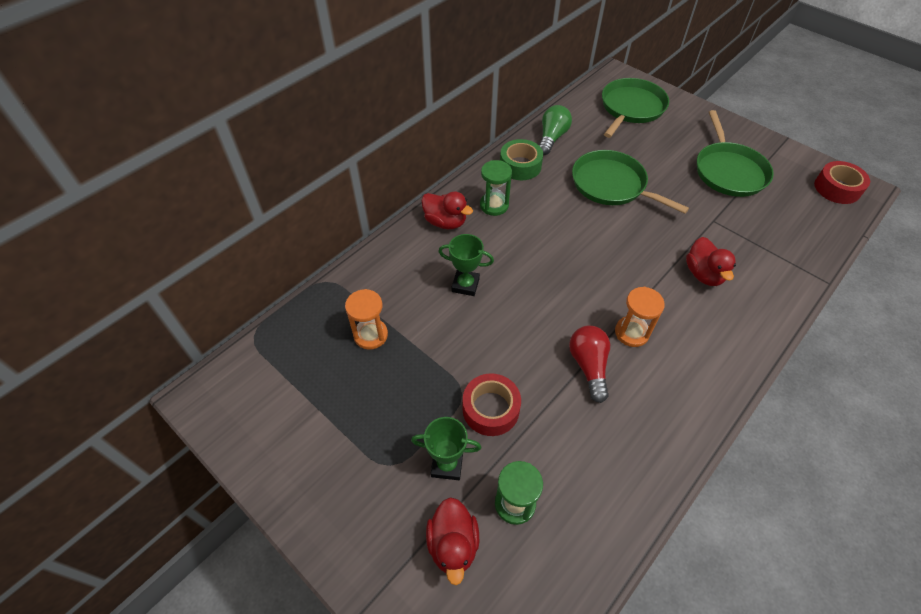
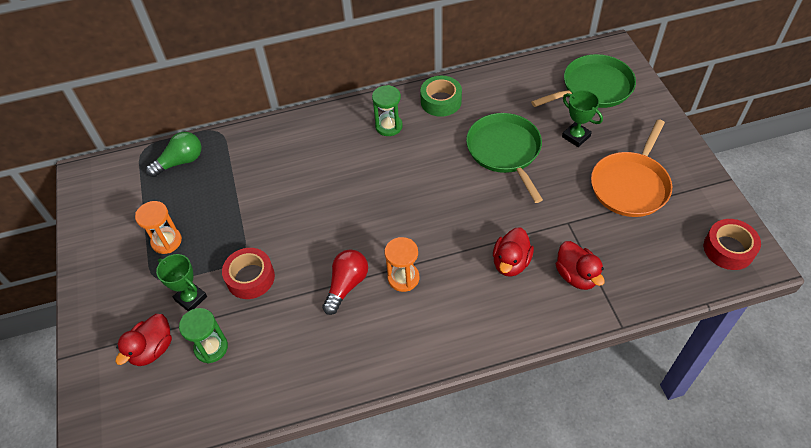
camera: 35 degrees right, 0 degrees up
(370, 335) = (216, 185): orange hourglass -> orange hourglass (166, 241)
(445, 222) = (339, 123): red duck -> red duck (576, 276)
(465, 285) = (311, 180): green trophy -> green trophy (576, 136)
(552, 138) = (491, 87): green light bulb -> green light bulb (180, 162)
(729, 171) = (630, 185): green pan -> orange pan

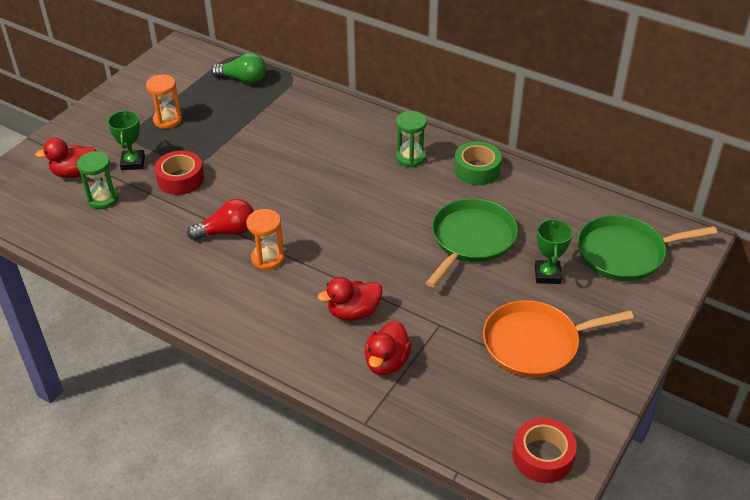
camera: 45 degrees right, 10 degrees down
(593, 87) = (625, 253): green pan -> green pan turned 150 degrees clockwise

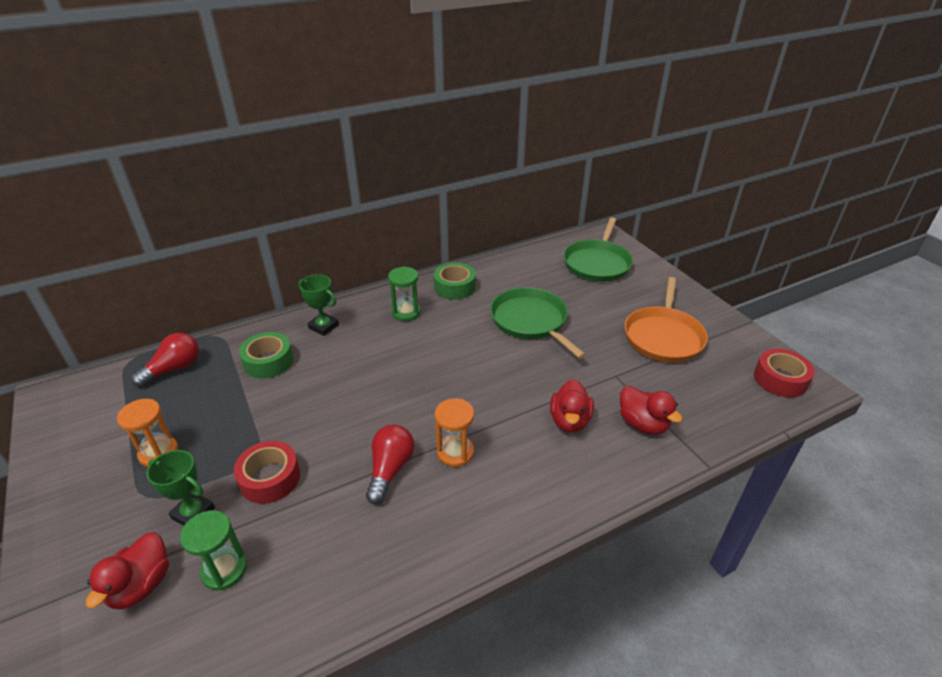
camera: 60 degrees left, 5 degrees down
(243, 79) = (174, 369): green light bulb -> red light bulb
(287, 117) = (268, 361): none -> green tape
(547, 275) = (596, 302): green trophy -> green trophy (324, 326)

